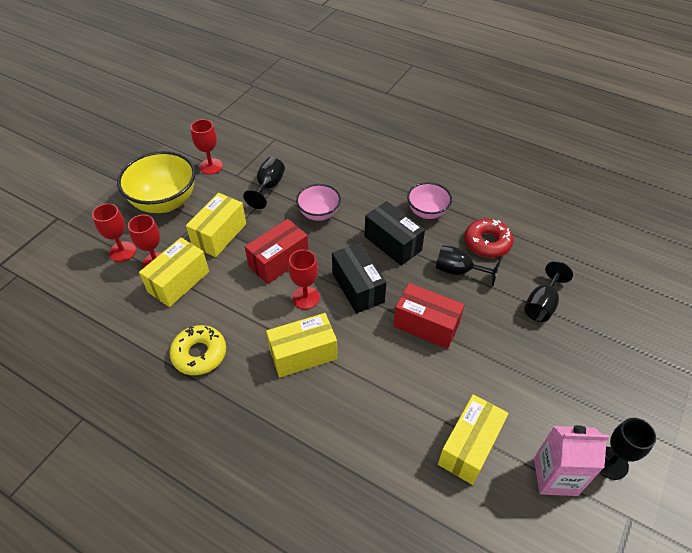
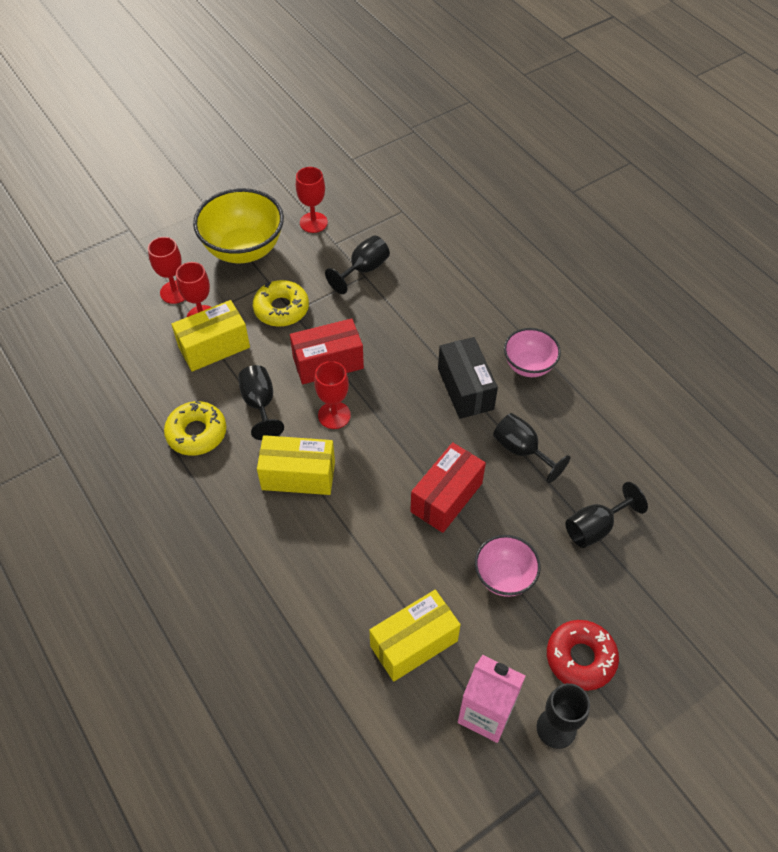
camera: 25 degrees right, 5 degrees up
(219, 235) = (281, 309): yellow box -> yellow donut
(241, 311) = (260, 404): none -> black goblet
(319, 214) = (402, 323): pink bowl -> pink bowl (504, 577)
(358, 287) = (396, 425): black box -> none
(426, 325) = (446, 497): red box -> red box turned 75 degrees clockwise
(487, 243) = (577, 429): red donut -> red donut (580, 658)

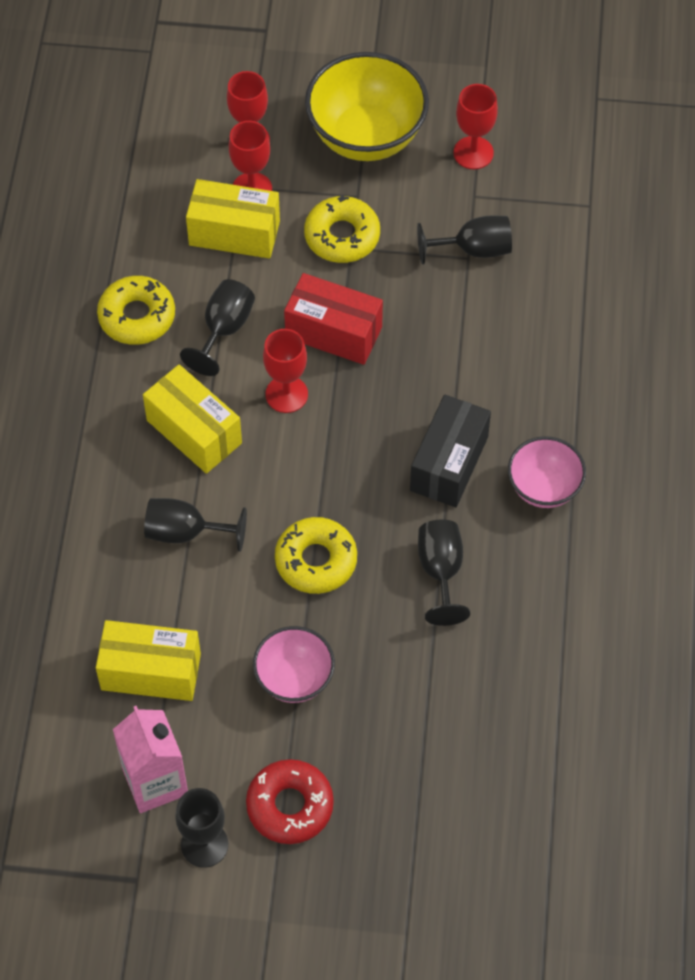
camera: 40 degrees right, 5 degrees up
(446, 497) = (316, 560): red box -> yellow donut
(595, 527) = (434, 702): black goblet -> black goblet (185, 532)

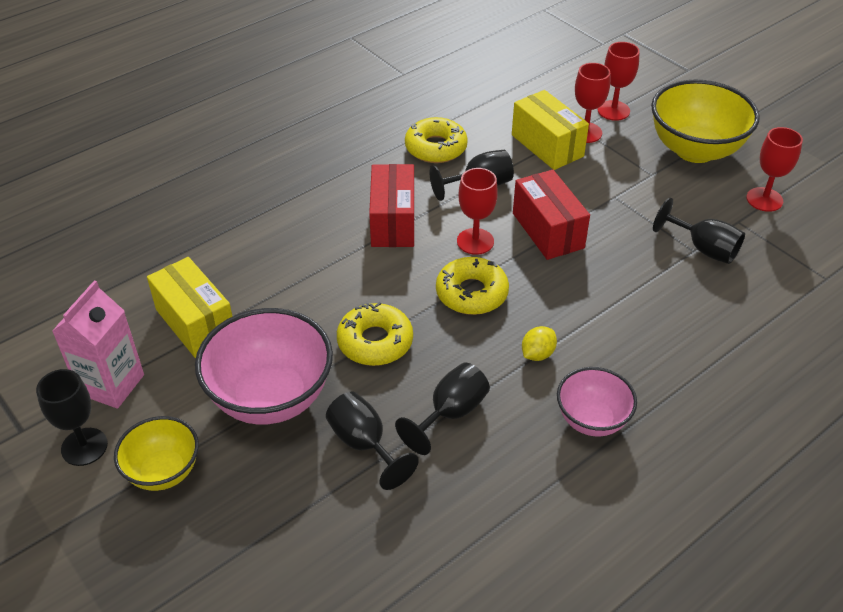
camera: 45 degrees right, 15 degrees down
(185, 532) = (317, 267): black goblet -> black goblet (364, 444)
(194, 431) = (393, 222): yellow box -> red box
(290, 806) = (163, 471): red donut -> yellow bowl
(294, 678) = (271, 397): pink bowl -> pink bowl, size x1.72
(342, 236) = (616, 187): yellow donut -> yellow donut (471, 293)
(449, 463) = (537, 354): black box -> yellow lemon

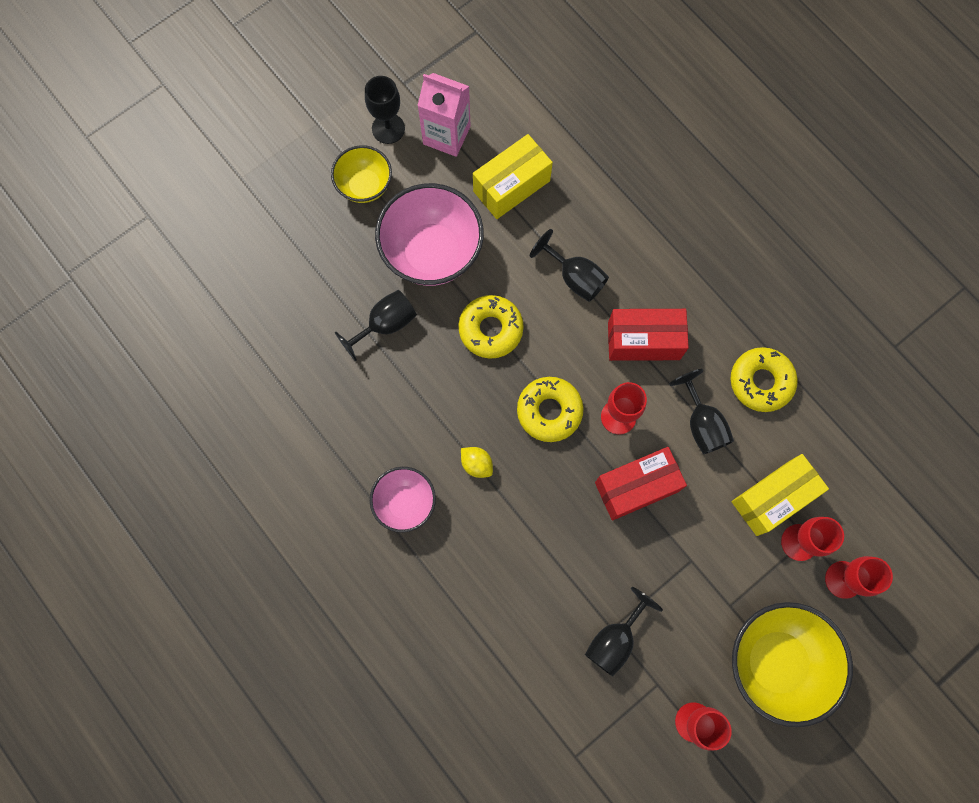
camera: 90 degrees right, 30 degrees up
(450, 413) = (414, 390): black goblet -> black goblet (575, 277)

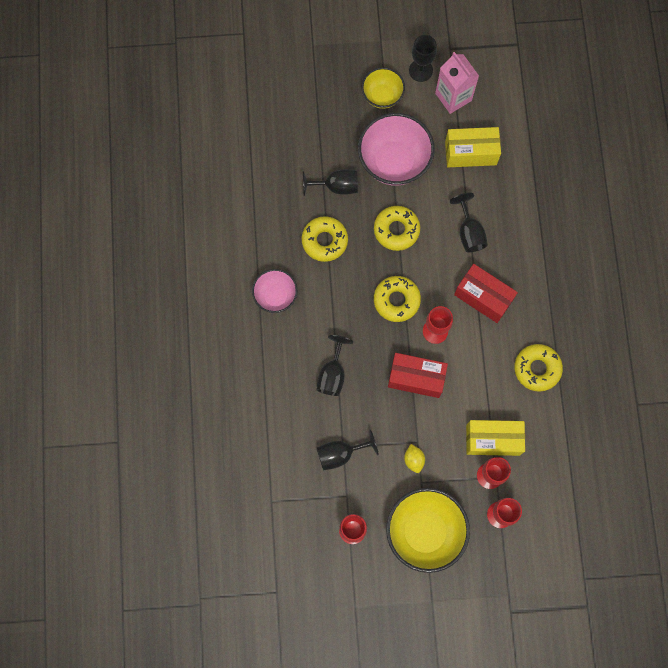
camera: 35 degrees right, 0 degrees up
(416, 397) = (324, 241): none -> yellow donut
(476, 464) = (332, 302): yellow lemon -> yellow lemon (414, 460)
(702, 424) = (482, 369): black goblet -> black goblet (332, 374)

